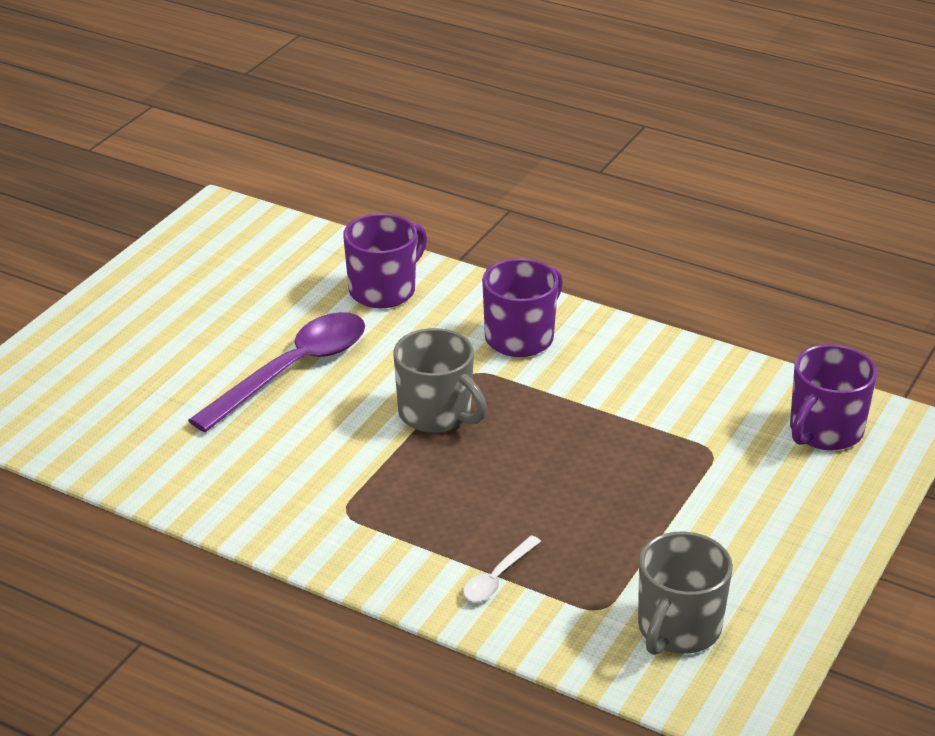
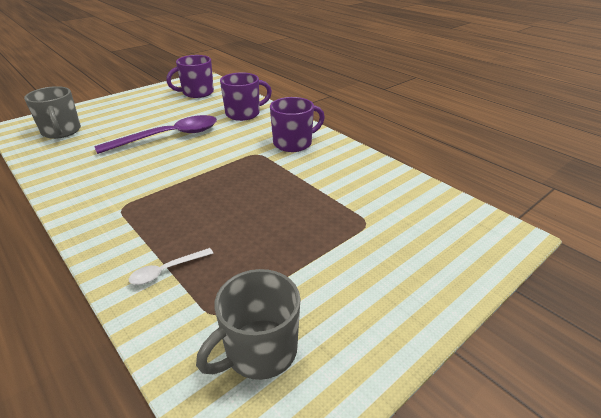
camera: 20 degrees right, 0 degrees up
(437, 414) = (219, 169): grey mug -> grey mug (61, 131)
(824, 431) = (451, 227): purple mug -> purple mug (197, 93)

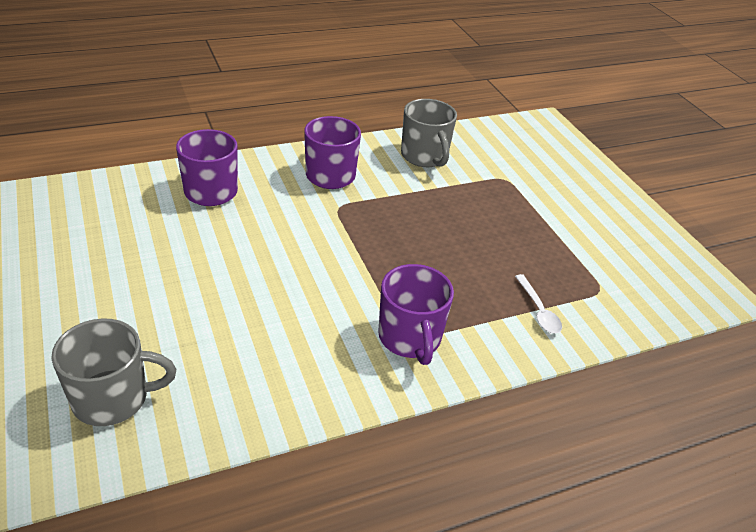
camera: 75 degrees left, 5 degrees up
(169, 137) = (235, 271): purple spoon -> none
(197, 93) = (80, 218): purple mug -> purple mug (410, 338)
(259, 351) = (640, 274): grey mug -> grey mug (425, 156)

